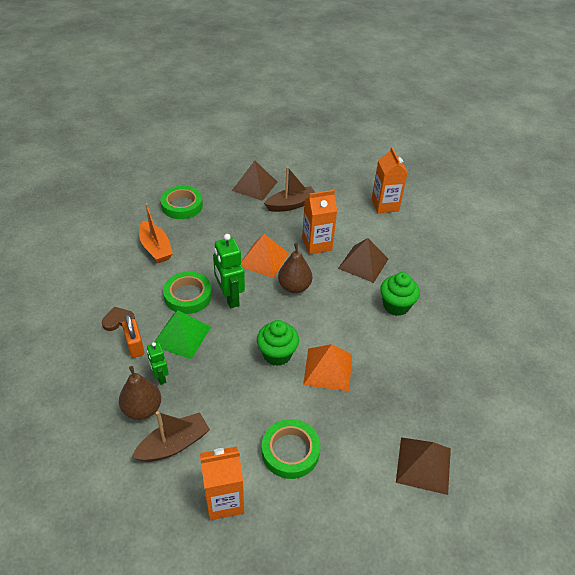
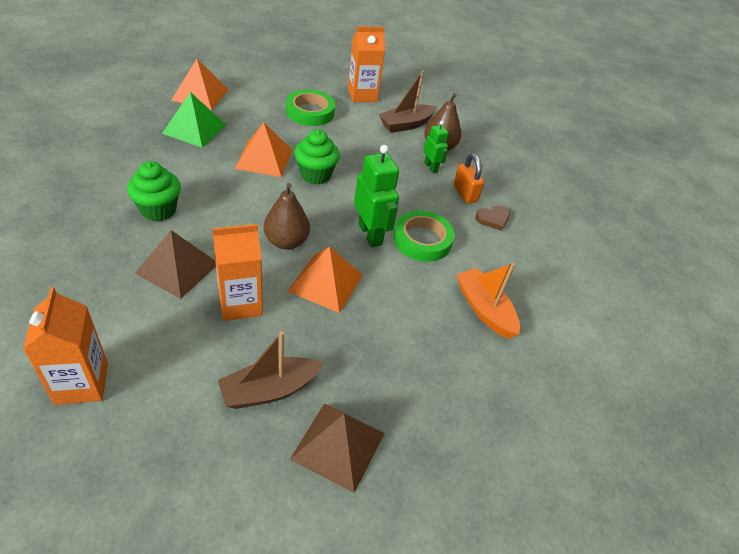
camera: 175 degrees right, 0 degrees up
(181, 336) = (419, 199): green pyramid -> green pyramid (194, 129)
(182, 205) = (469, 394): green tape -> none
(423, 465) = (200, 94): brown pyramid -> orange pyramid

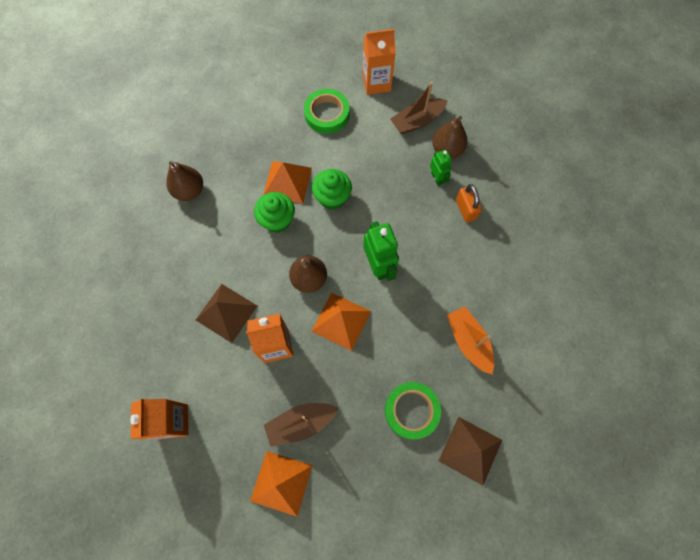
camera: 10 degrees right, 25 degrees up
(147, 158) = (189, 191): none -> brown pear
(158, 210) = (205, 251): green cupcake -> green cupcake (277, 220)
(194, 129) = (225, 149): green pyramid -> none
(200, 94) = (226, 101): orange pyramid -> orange pyramid (281, 483)
(338, 446) = (350, 468): brown pyramid -> brown pyramid (470, 450)
(422, 240) = (422, 269): green tape -> green tape (411, 411)
(493, 219) = (488, 239): brown heart -> none

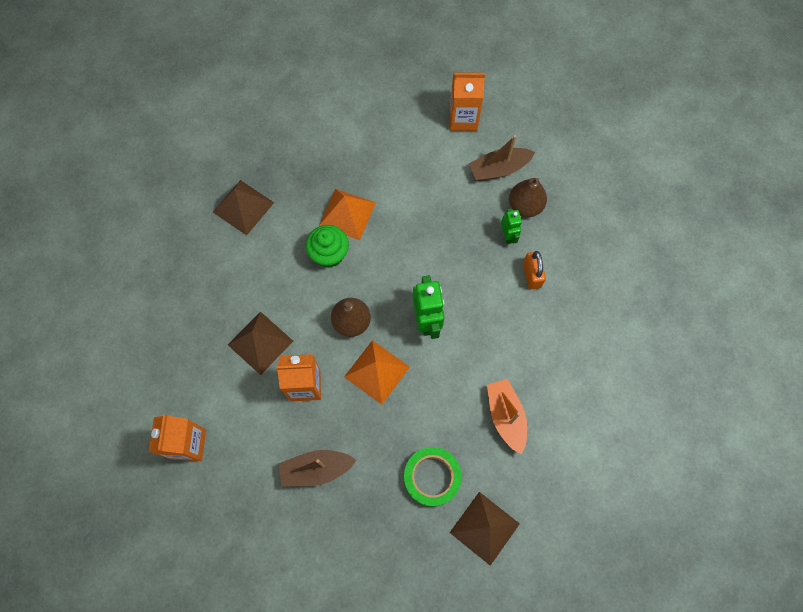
camera: 10 degrees right, 0 degrees up
(189, 191) = (243, 207): brown pear -> brown pyramid
(281, 483) = (286, 525): orange pyramid -> none
(327, 114) = (403, 145): green tape -> none
(332, 198) = (392, 239): green cupcake -> none

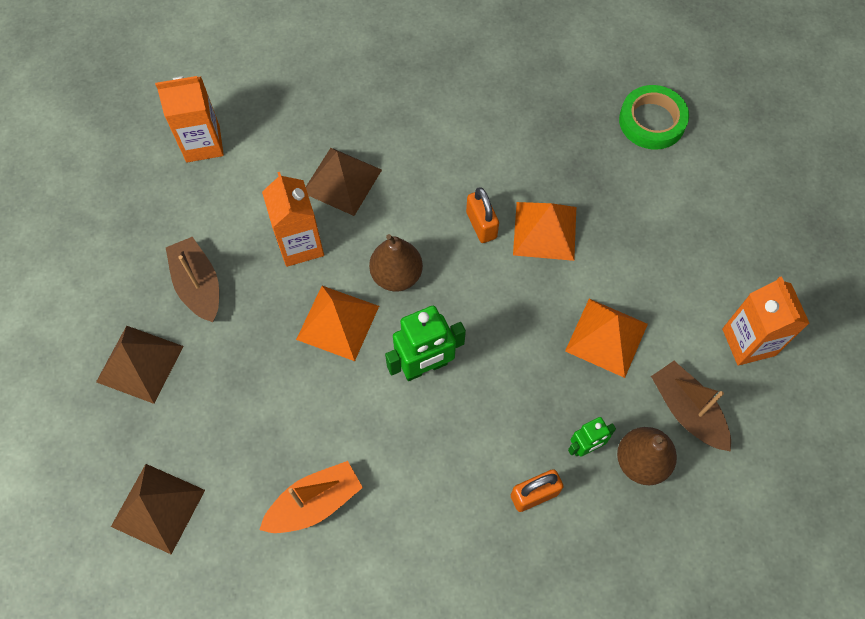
camera: 75 degrees right, 5 degrees down
(243, 207) = (512, 112): brown pyramid -> brown pyramid (139, 364)
(329, 254) = (481, 225): green cupcake -> orange padlock
(432, 477) = (213, 425): green tape -> green tape (652, 121)
(437, 200) = (606, 337): none -> orange pyramid

